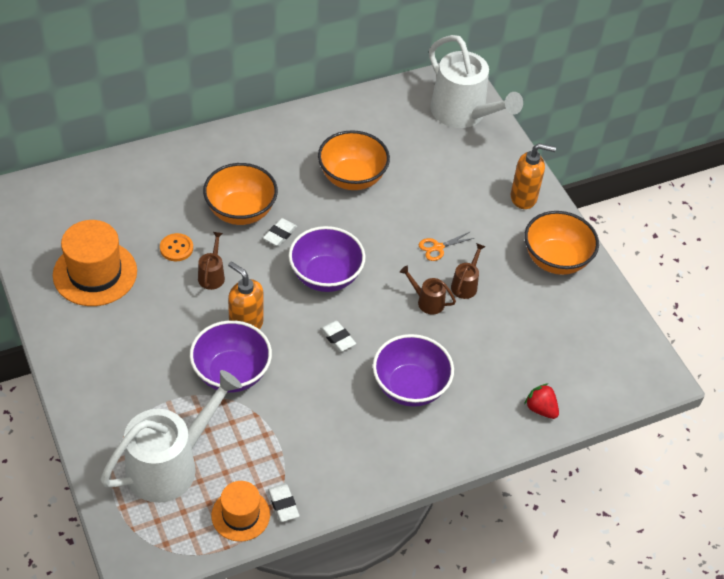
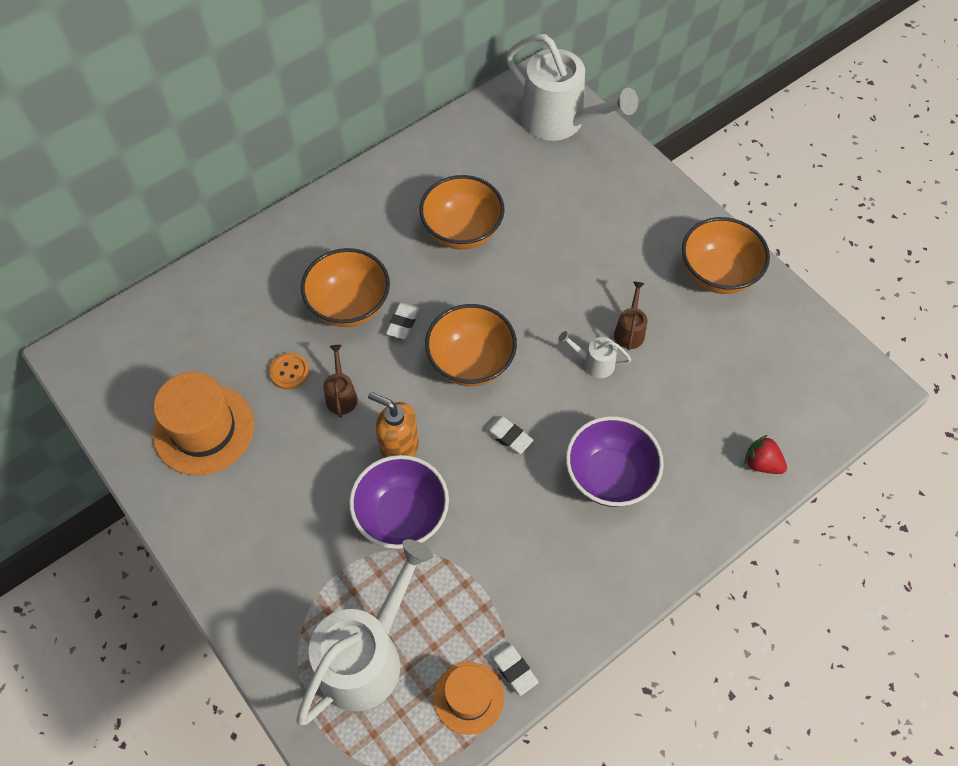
camera: 10 degrees left, 10 degrees up
(325, 276) = (471, 362): purple bowl -> orange bowl
(427, 301) = (594, 363): brown watering can -> white watering can
(438, 248) = (584, 293): orange scissors -> none
(524, 198) = (658, 207): orange soap dispenser -> none

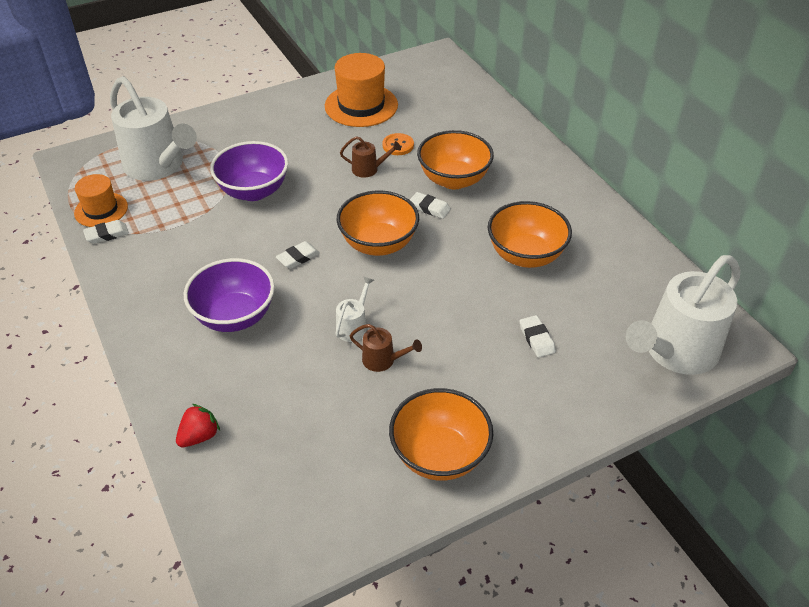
camera: 100 degrees right, 15 degrees down
(399, 448) = (311, 195): orange soap dispenser -> none
(571, 216) = (536, 339): none -> white eraser

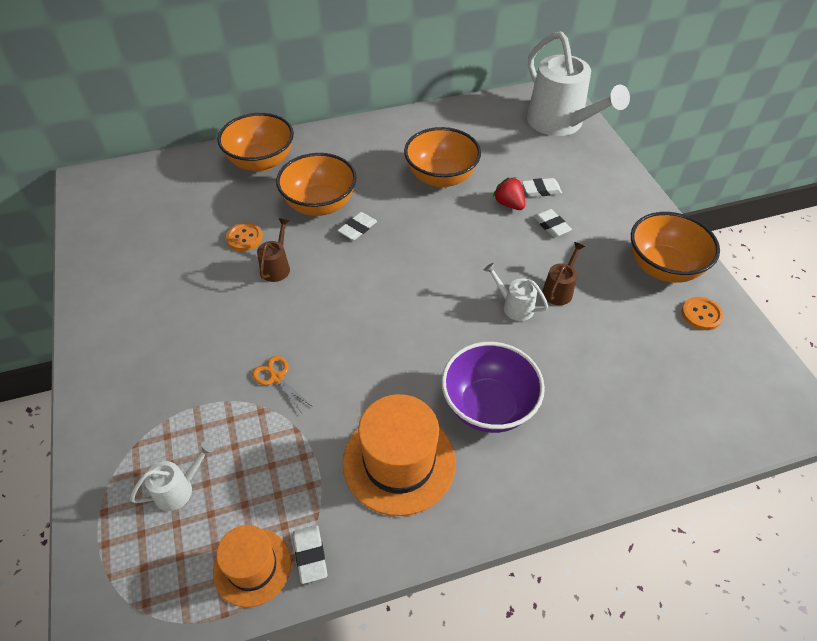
camera: 80 degrees left, 5 degrees up
(158, 166) = (179, 489): white watering can -> white watering can, size x0.43
(199, 436) = (652, 444): red strawberry -> red strawberry (509, 204)
(253, 191) = (276, 377): purple bowl -> orange scissors
(298, 257) = (406, 342): white eraser -> white eraser (551, 225)
(361, 105) = (152, 259): orange hat -> orange hat (399, 462)
(372, 490) = (701, 314): none -> orange button
(378, 244) = (401, 274): orange bowl -> orange bowl (261, 162)

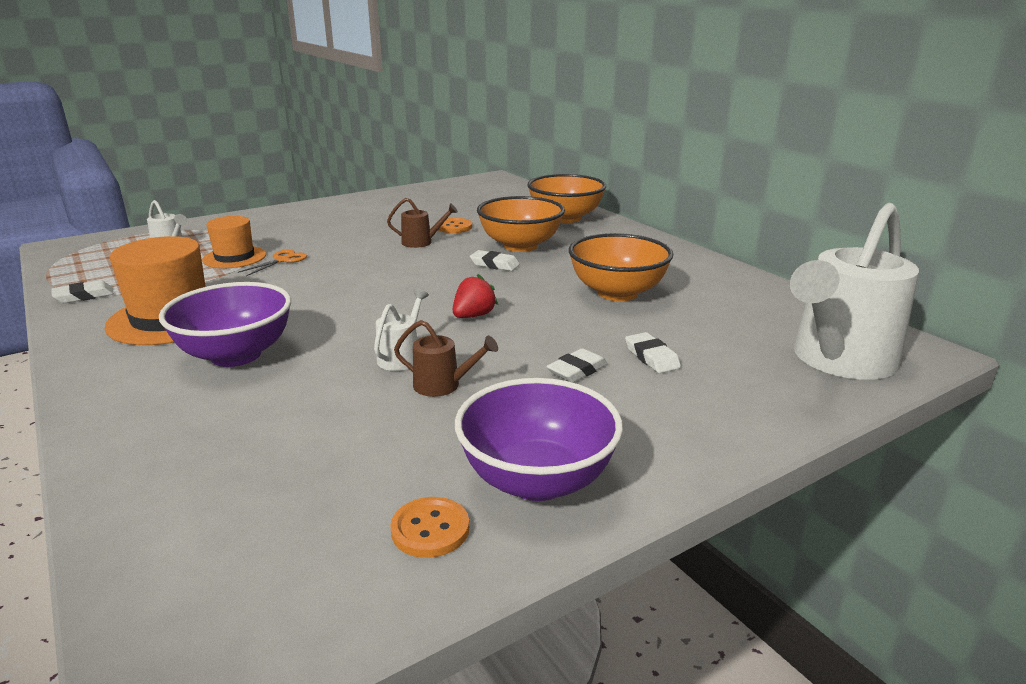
camera: 75 degrees right, 25 degrees down
(252, 567) = (85, 279): orange hat -> orange hat (234, 257)
(509, 204) = (600, 337): red strawberry -> red strawberry (473, 316)
(663, 267) = (537, 480): orange bowl -> purple bowl

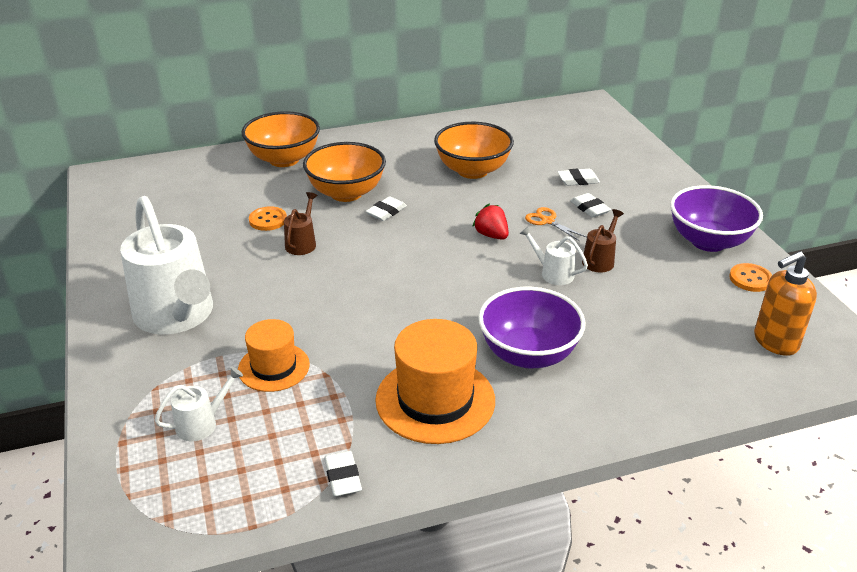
camera: 75 degrees left, 10 degrees up
(238, 556) = (775, 342): none -> orange soap dispenser
(282, 260) = (304, 332): orange scissors -> orange scissors (547, 221)
(838, 361) = (596, 127): white watering can -> white watering can (177, 316)

